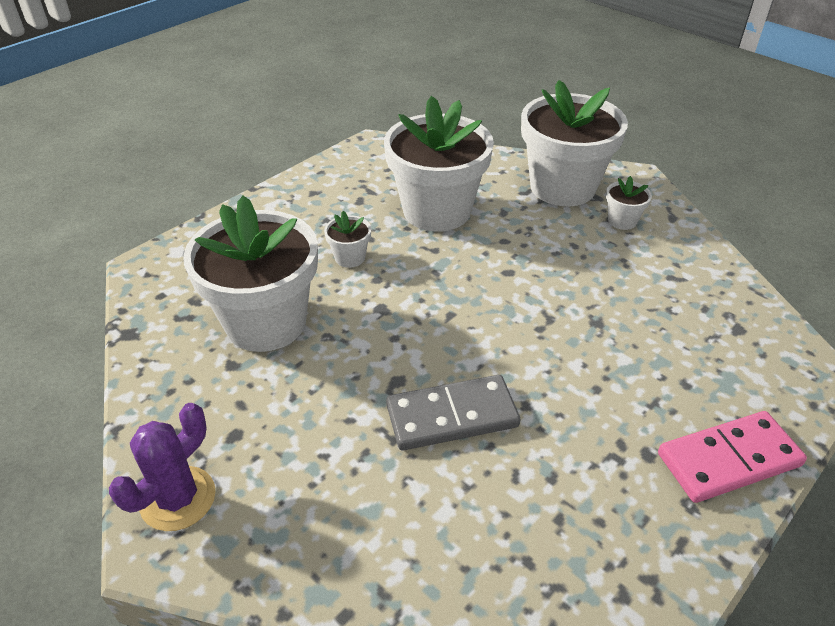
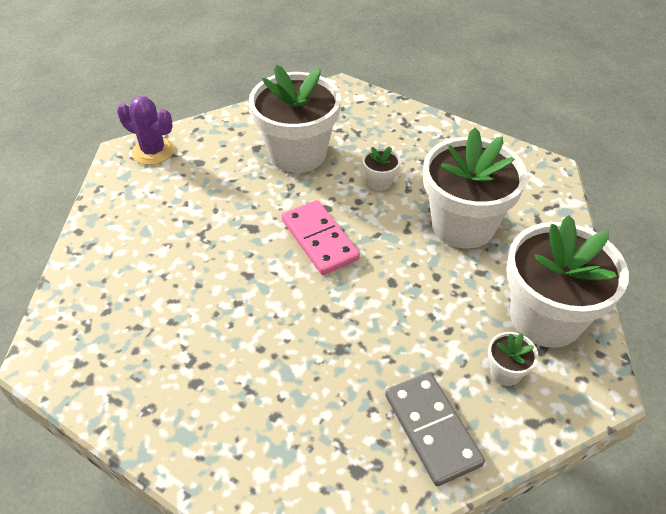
camera: 80 degrees right, 5 degrees up
(452, 416) = (222, 261): grey domino -> grey domino (431, 429)
(728, 459) = (192, 441): pink domino -> pink domino (320, 240)

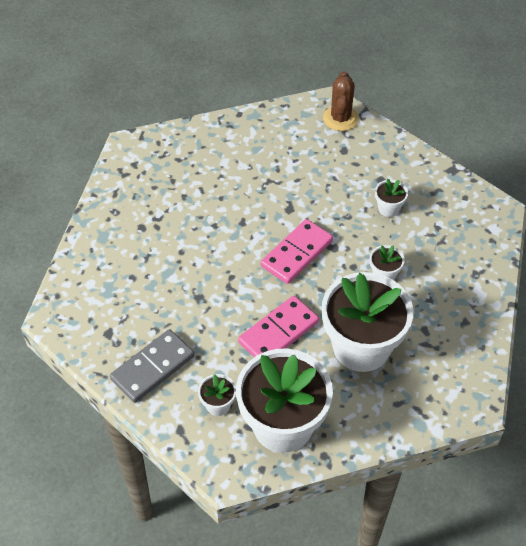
camera: 70 degrees right, 5 degrees up
(153, 151) = (340, 118): purple cactus -> brown cactus
(297, 154) = (388, 208): white flower pot -> white flower pot, size x0.42
(421, 286) = (278, 332): none -> pink domino

